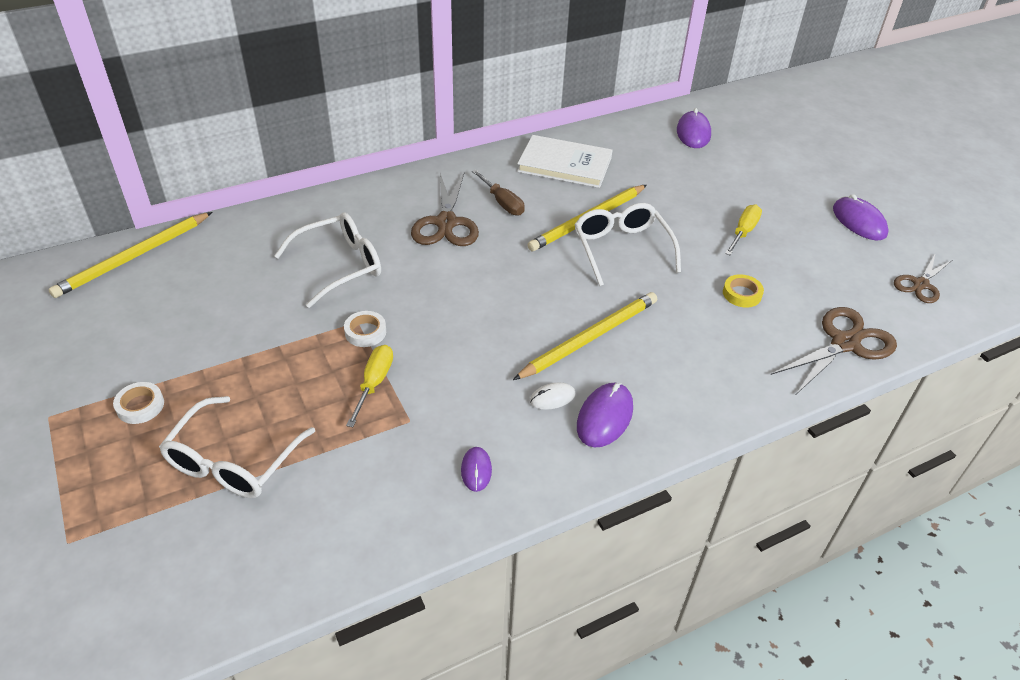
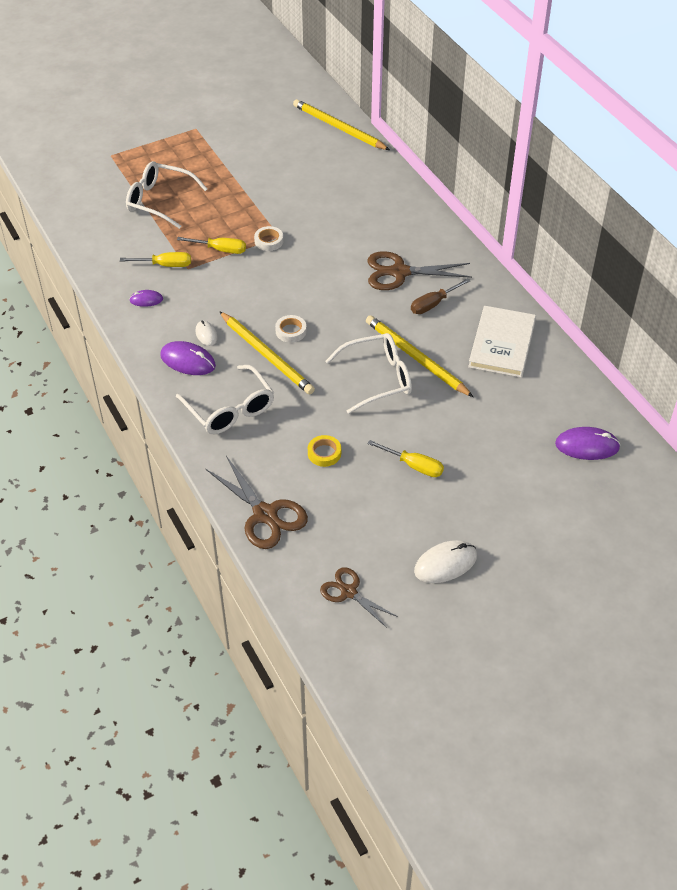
camera: 90 degrees right, 5 degrees up
(140, 406) = (203, 159): white tape -> white tape (291, 331)
(340, 265) = (339, 221): white glasses -> white glasses (230, 409)
(398, 448) = (166, 265): none -> yellow screwdriver
(859, 221) = (445, 563): purple mouse -> white mouse

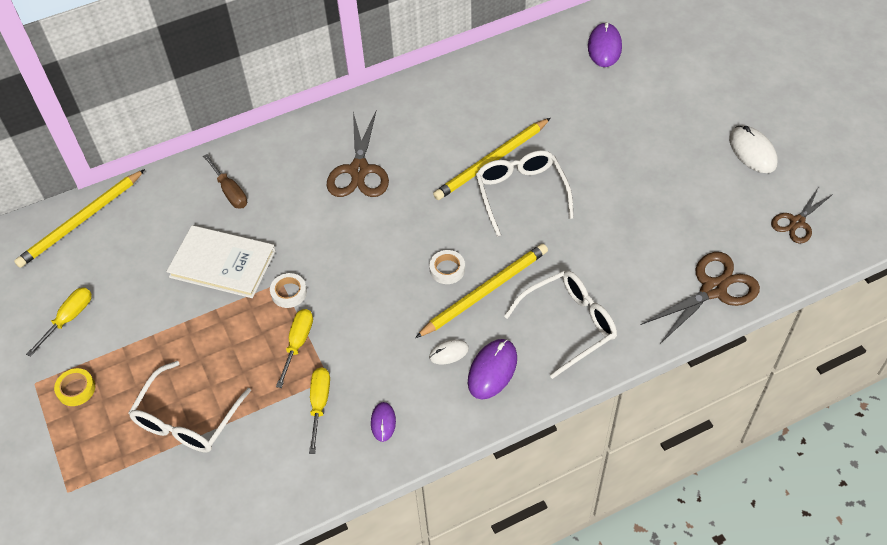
camera: 85 degrees left, 5 degrees up
(324, 453) = (627, 240): yellow tape -> yellow tape (76, 389)
(414, 466) = (638, 168): yellow screwdriver -> yellow screwdriver (69, 318)
(433, 304) = (412, 144): brown screwdriver -> brown screwdriver (230, 192)
(502, 344) = (473, 94): white book -> white book (222, 264)

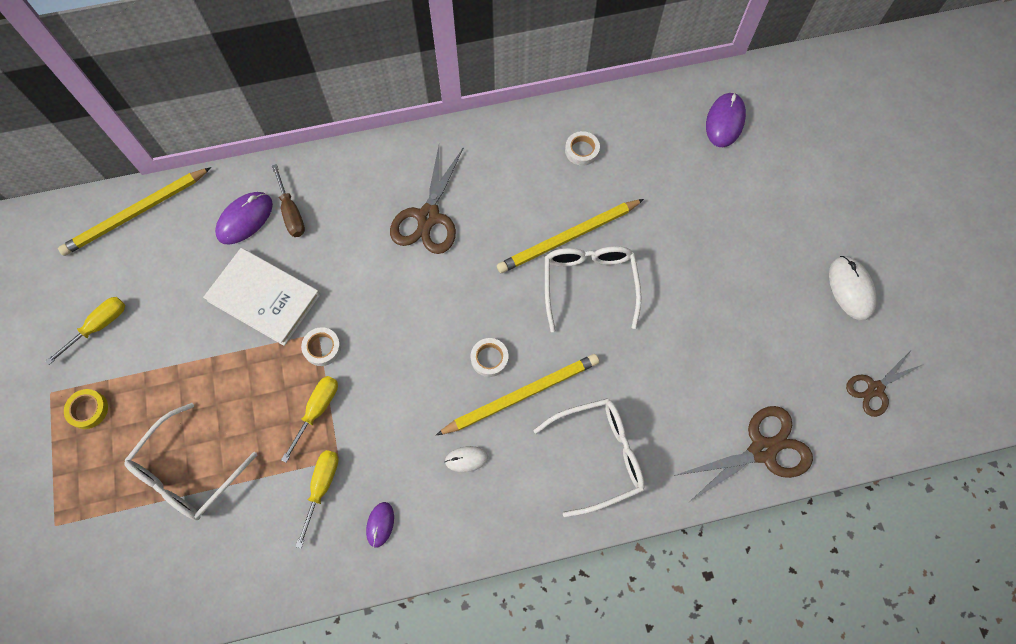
camera: 10 degrees right, 15 degrees up
(484, 93) = (582, 150): none -> white tape
(492, 370) = (506, 491): purple mouse -> purple mouse (245, 219)

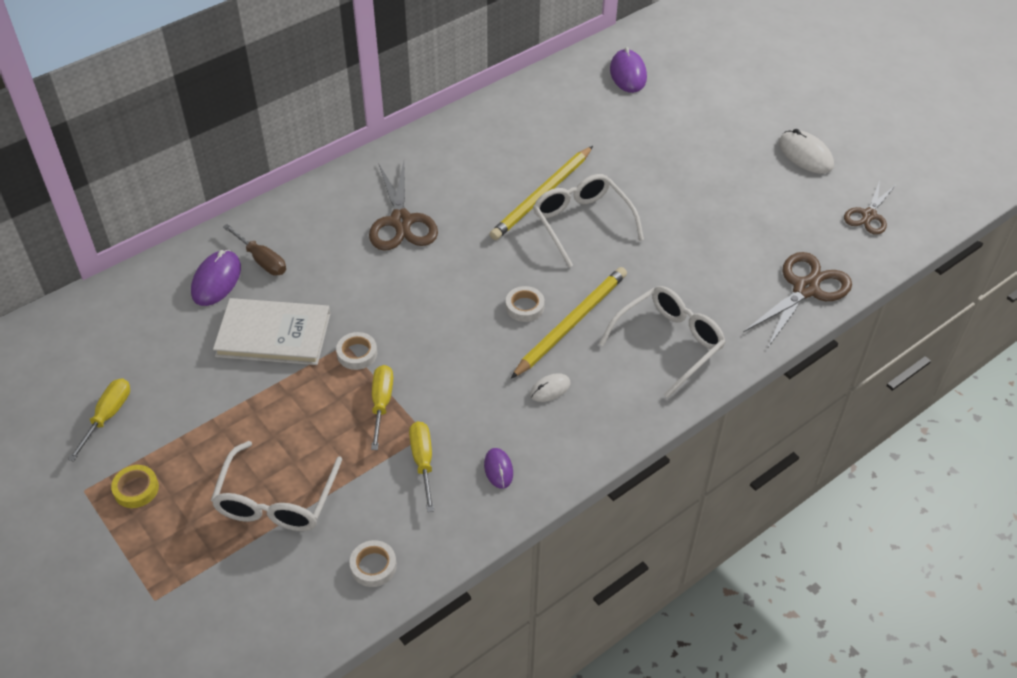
camera: 25 degrees left, 20 degrees down
(136, 213) = (95, 312): yellow pencil -> none
(582, 150) = (515, 130): white tape -> white tape (373, 566)

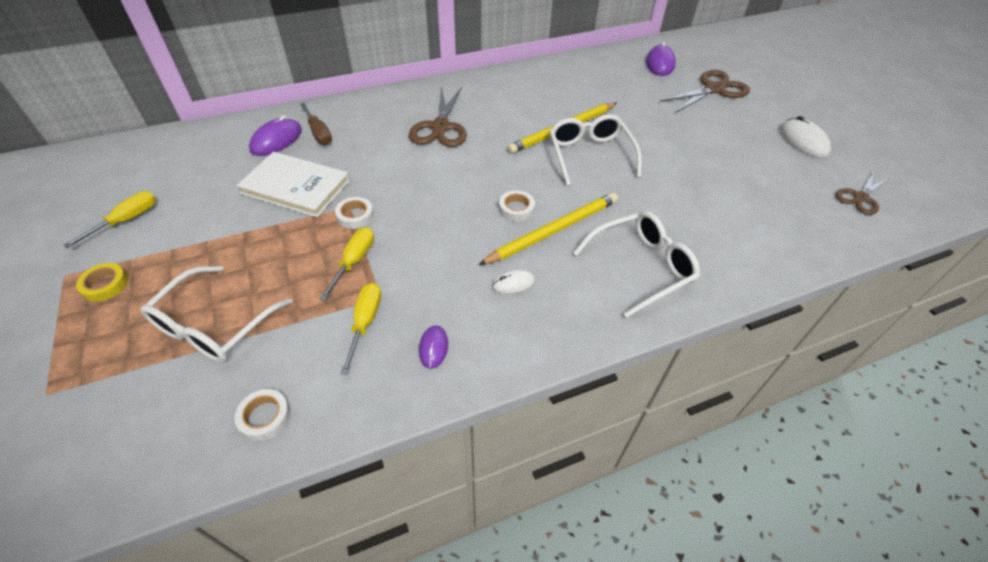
camera: 15 degrees right, 0 degrees up
(805, 289) = (789, 247): brown scissors -> brown scissors (714, 89)

